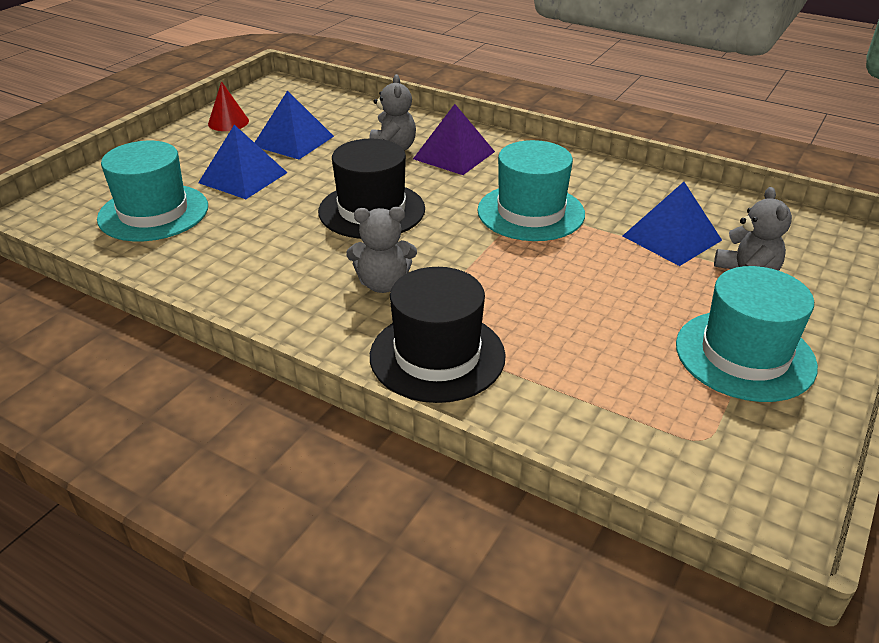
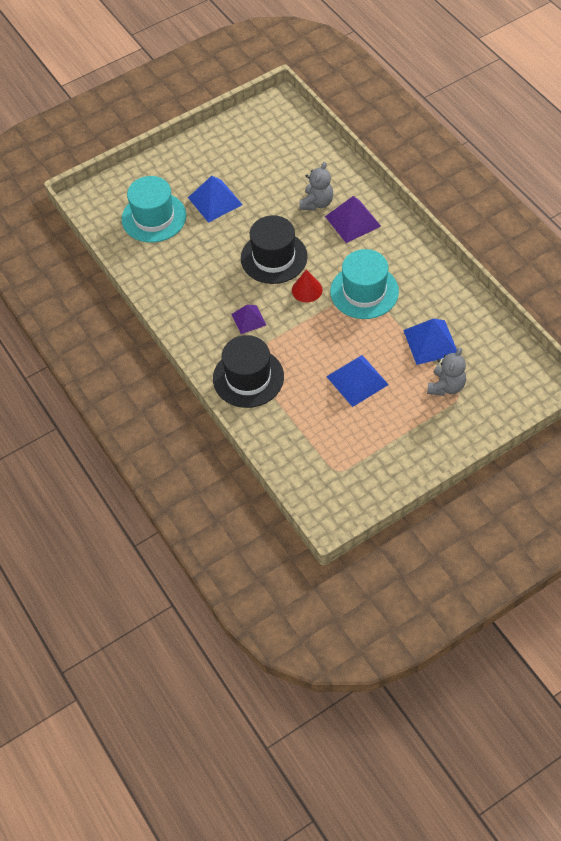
camera: 30 degrees right, 20 degrees up
(228, 122) = (229, 137): red cone -> red cone (307, 290)
(293, 141) = (261, 172): blue pyramid -> blue pyramid (357, 380)
(383, 284) = (248, 319): grey teddy bear -> purple pyramid
(745, 355) = (398, 435): turquoise hat -> none

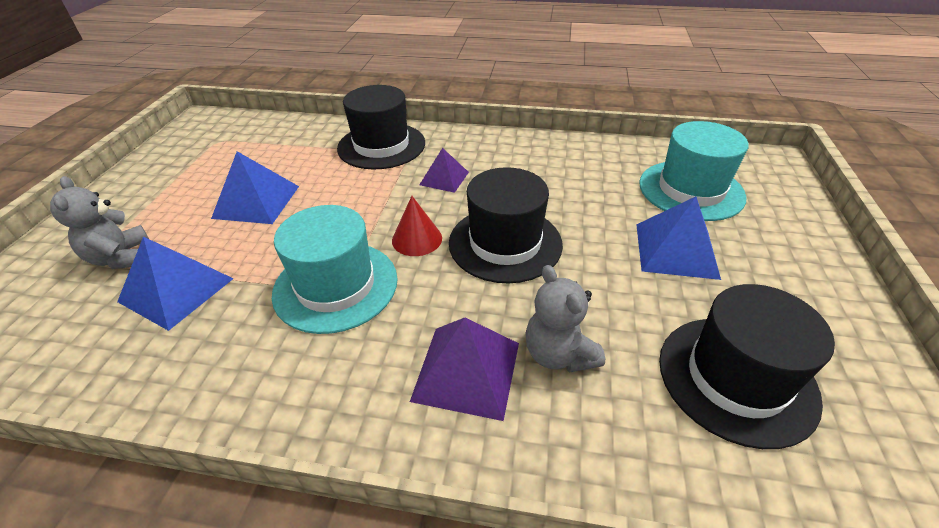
camera: 130 degrees right, 15 degrees down
(275, 157) = (736, 378): none -> black hat

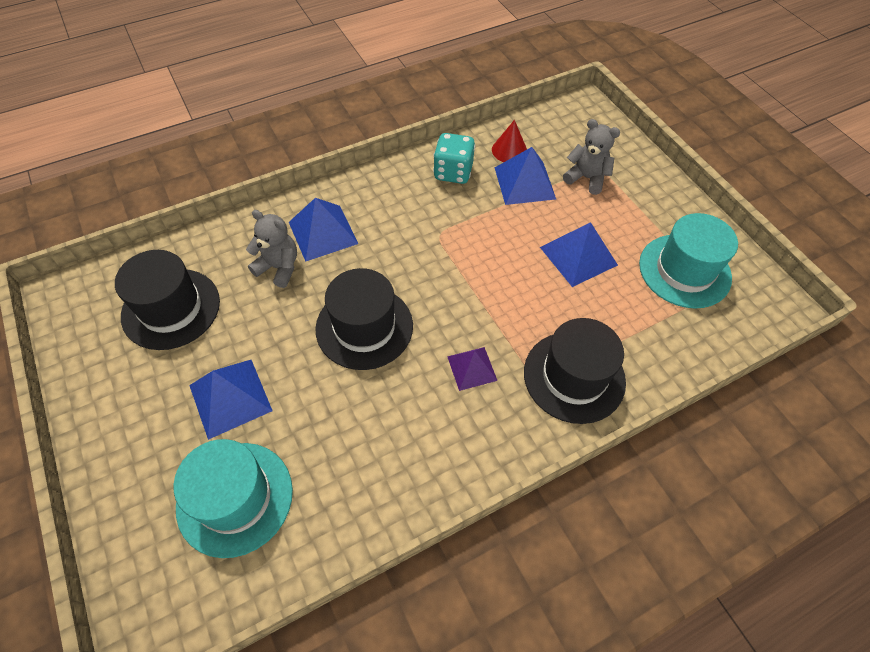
camera: 140 degrees right, 15 degrees up
(217, 356) = (453, 172): none -> turquoise dice
(336, 285) = (442, 234): turquoise hat -> turquoise hat (684, 271)
(417, 239) = (429, 293): red cone -> red cone (509, 150)
(467, 371) = (323, 232): purple pyramid -> blue pyramid

